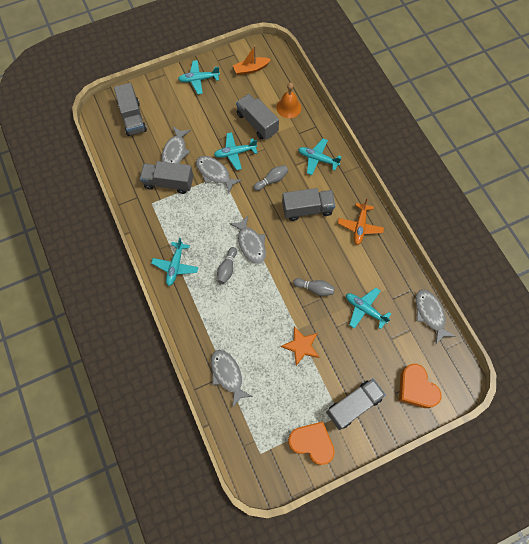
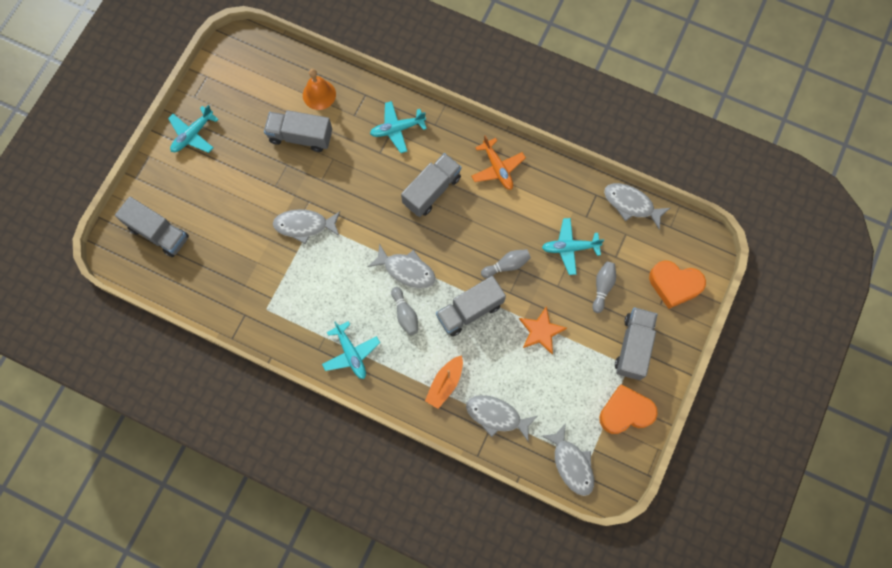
camera: 40 degrees left, 5 degrees up
(168, 183) = (264, 273): grey truck -> grey truck (469, 310)
(175, 152) = (241, 234): grey fish -> grey fish (571, 463)
(235, 153) = (306, 187): turquoise plane -> none
(251, 69) = (240, 80): orange boat -> orange boat (445, 383)
(271, 180) = (370, 187): grey bowling pin -> grey bowling pin (602, 287)

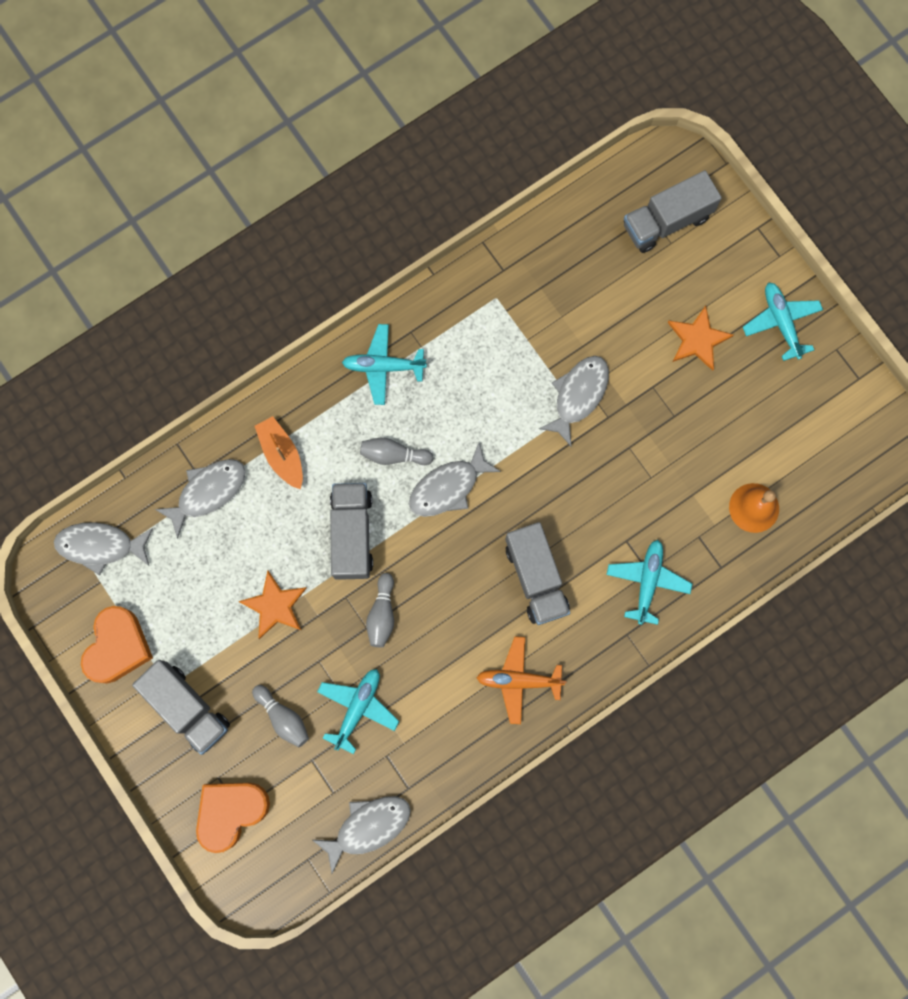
camera: 120 degrees right, 5 degrees up
(229, 175) = (697, 339): none -> orange star
(300, 136) = (704, 453): grey truck -> none

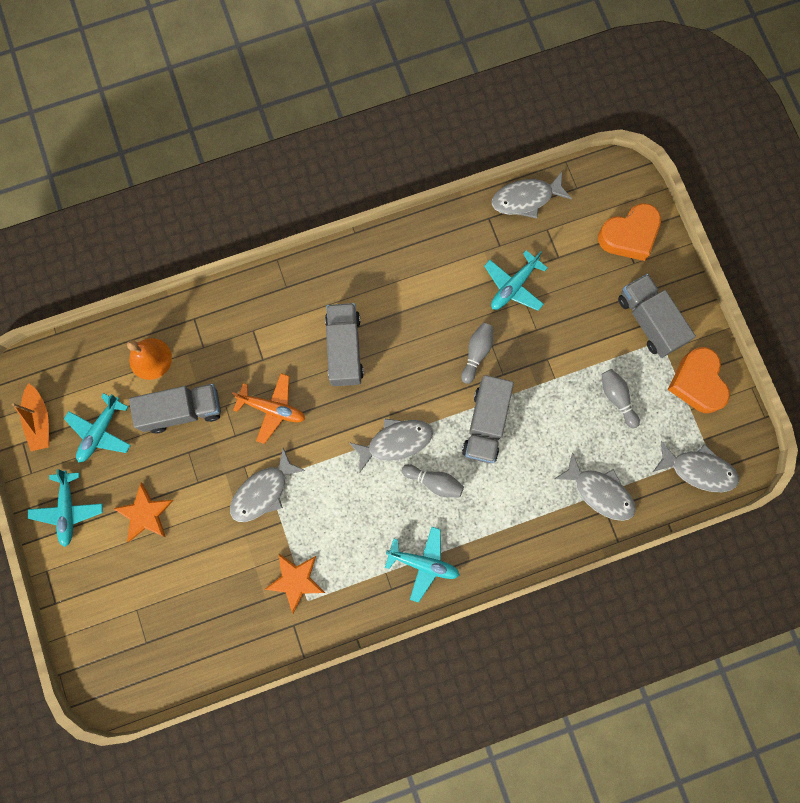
camera: 165 degrees left, 0 degrees up
(118, 647) = (697, 382): orange heart -> orange heart turned 45 degrees counterclockwise
(208, 492) = (599, 491): grey fish -> grey fish turned 120 degrees counterclockwise
(275, 606) = (562, 382): orange star -> orange star (295, 580)
(282, 454) = (529, 507): orange boat -> orange boat (40, 420)
(283, 717) = (574, 294): grey bowling pin -> grey bowling pin (617, 398)
(518, 680) = (382, 274): orange plane -> orange plane (272, 409)
(647, 581) = (256, 323): turquoise plane -> turquoise plane (100, 431)
(666, 221) = (133, 632): grey truck -> grey truck (183, 410)

